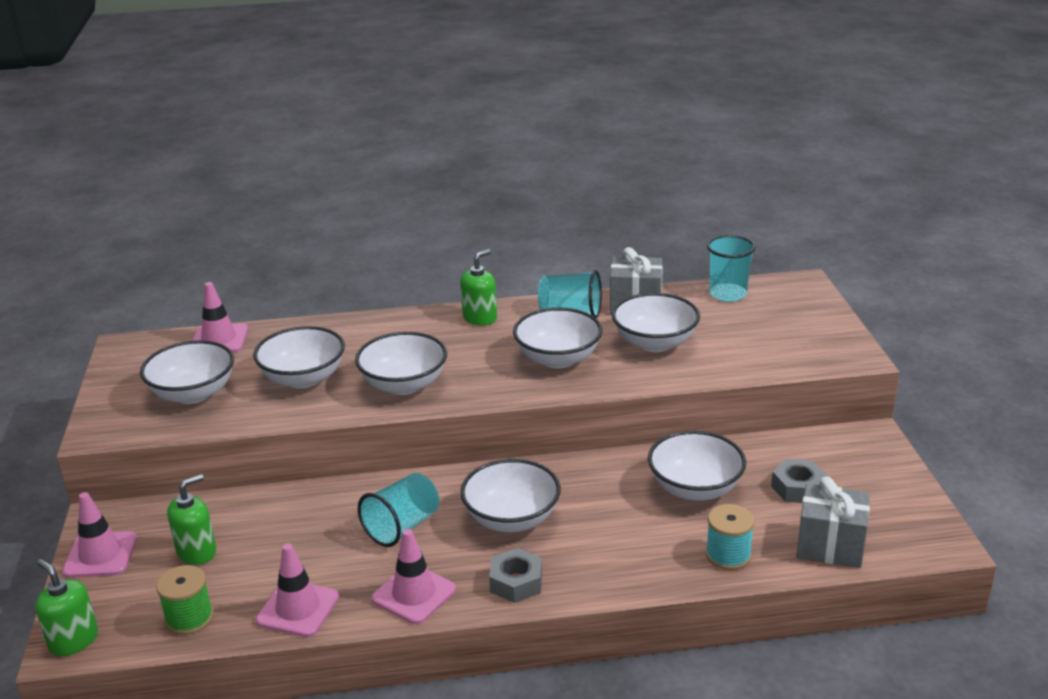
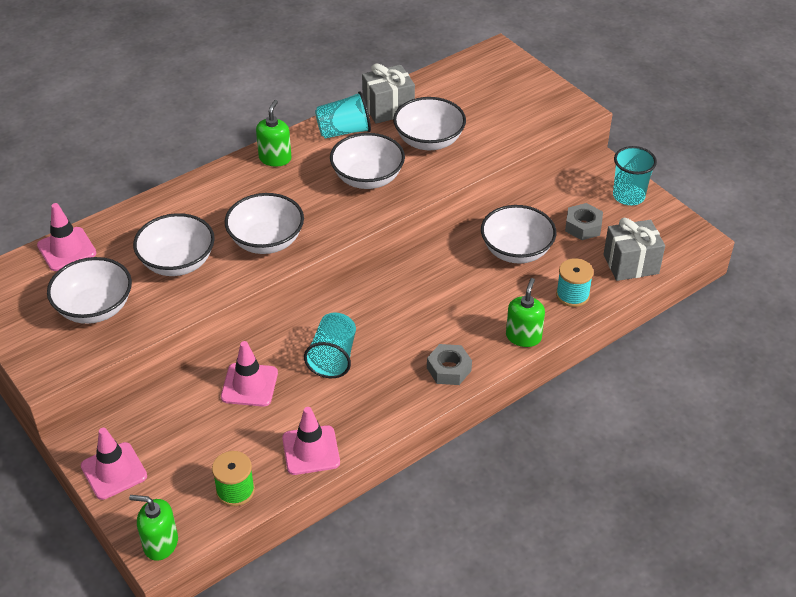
camera: 30 degrees left, 15 degrees up
(197, 552) = (191, 438): green soap dispenser -> green soap dispenser (523, 336)
(414, 594) = (385, 406): pink traffic cone -> pink traffic cone (249, 385)
(511, 519) = (408, 321): white bowl -> none
(727, 294) = (450, 78): turquoise cup -> turquoise cup (628, 196)

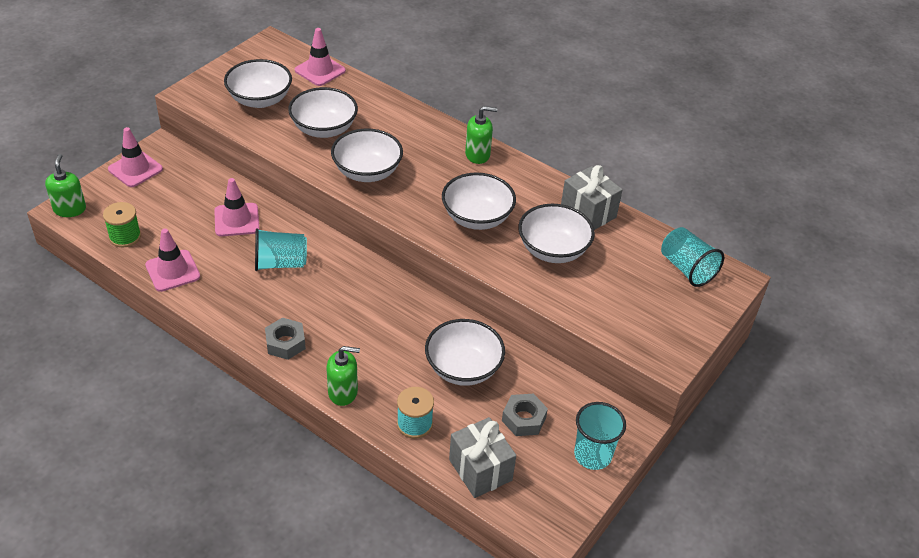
camera: 70 degrees right, 0 degrees up
(344, 131) = (537, 189): turquoise cup -> turquoise cup (686, 268)

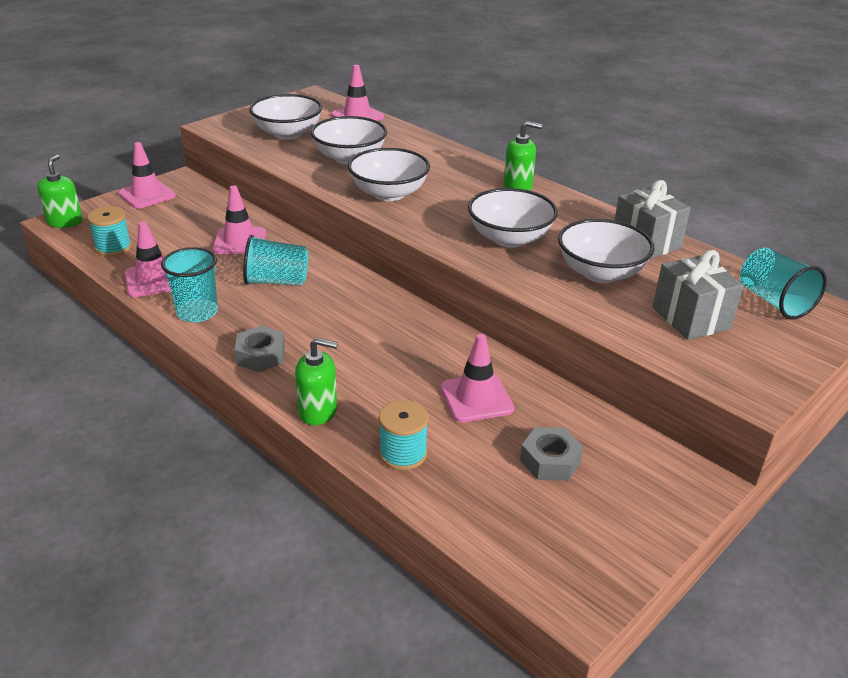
camera: 10 degrees right, 10 degrees down
(125, 236) = (113, 247): green spool -> turquoise spool
(463, 368) = (476, 398): white bowl -> pink traffic cone
(480, 470) = (484, 516): grey gift -> grey gift (690, 318)
(592, 455) = (644, 512): turquoise cup -> turquoise cup (197, 312)

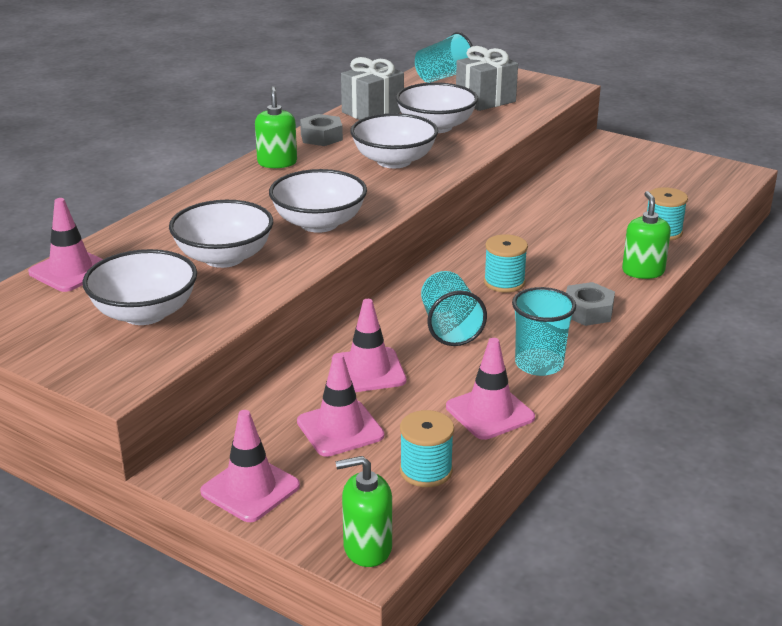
camera: 100 degrees left, 5 degrees down
(336, 320) = (504, 282): none -> turquoise spool
(476, 398) = (576, 211): pink traffic cone -> pink traffic cone (340, 429)
(550, 461) = (626, 183): grey nut -> grey nut (321, 137)

